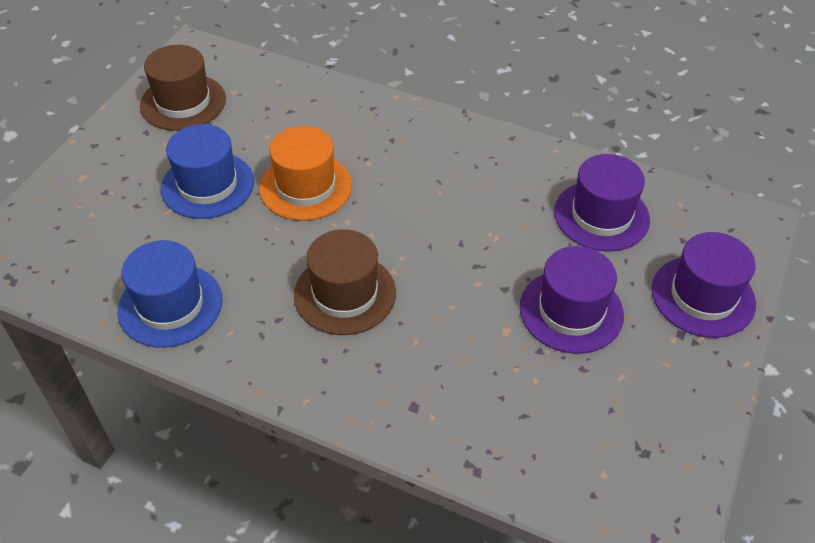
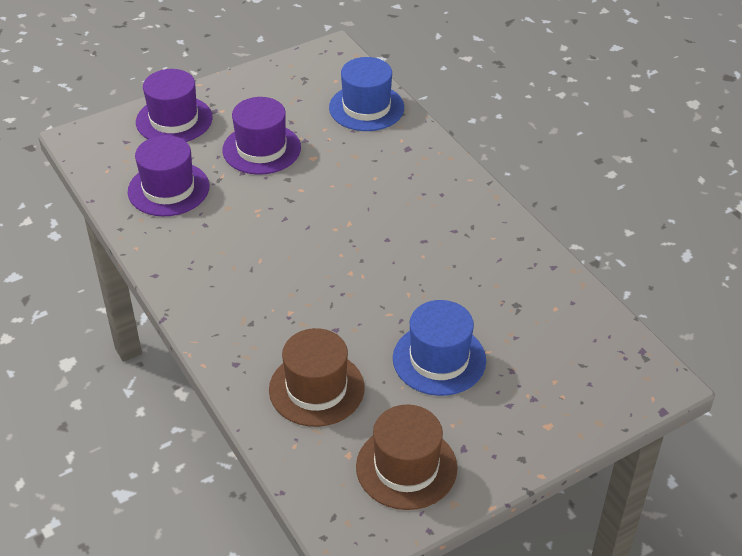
camera: 145 degrees left, 5 degrees down
(170, 305) = (525, 275): blue hat -> blue hat (366, 108)
(306, 187) = (359, 316): orange hat -> none
(345, 294) = (396, 225): brown hat -> brown hat (316, 388)

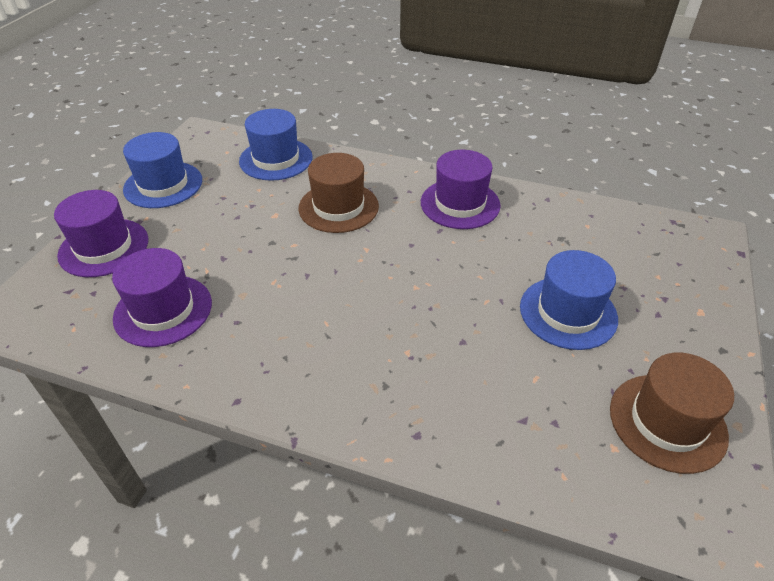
camera: 40 degrees left, 0 degrees up
(259, 87) = (163, 185): none -> blue hat
(261, 149) = (220, 230): purple hat -> purple hat (460, 204)
(316, 388) = (513, 406): brown hat -> brown hat (338, 207)

